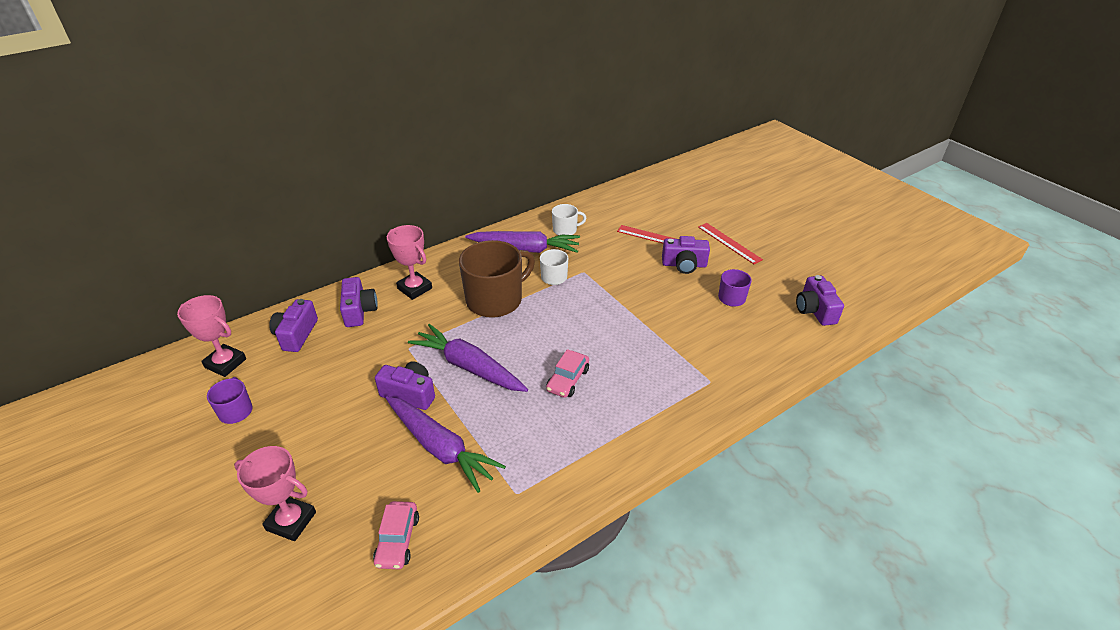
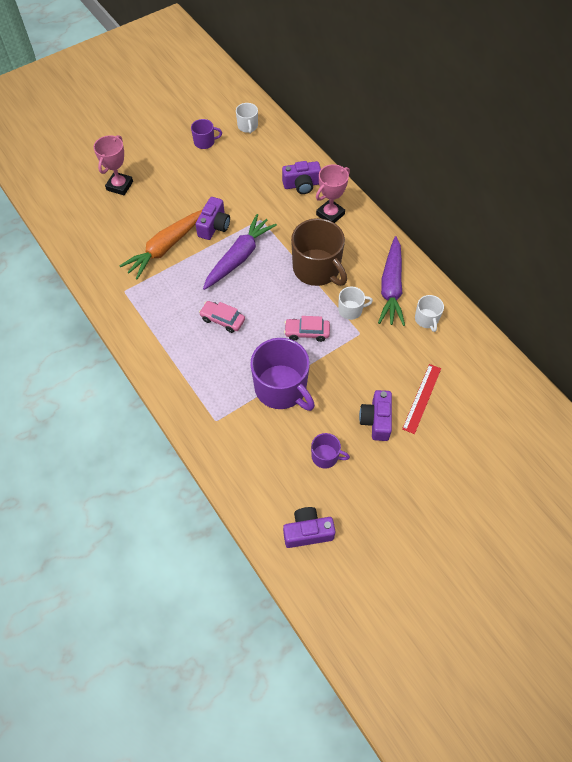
camera: 90 degrees right, 20 degrees up
(225, 363) = (247, 126): pink trophy -> white mug
(296, 334) = (275, 155): purple camera -> none
(397, 540) = (99, 235): pink car -> pink car (307, 332)
(440, 447) = (165, 248): purple carrot -> orange carrot
(658, 328) = (281, 388): none -> purple mug
(729, 243) = (419, 470): red ruler -> none

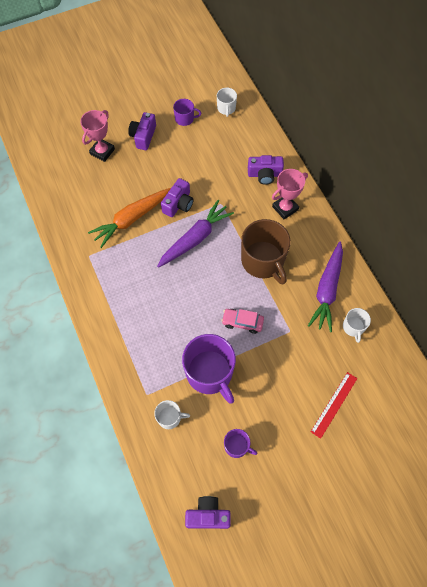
camera: 10 degrees right, 5 degrees up
(222, 320) = (170, 297): pink car -> none
(351, 310) = (286, 306): white mug -> white mug (170, 417)
(376, 420) = (288, 419): purple camera -> purple camera (143, 136)

